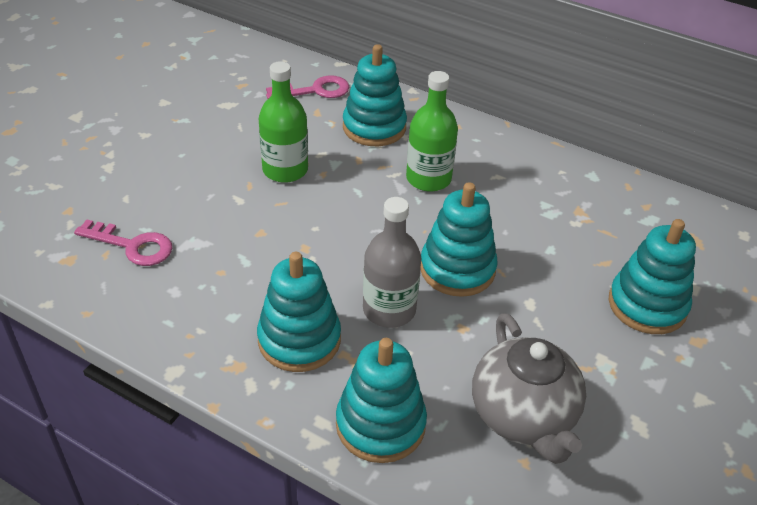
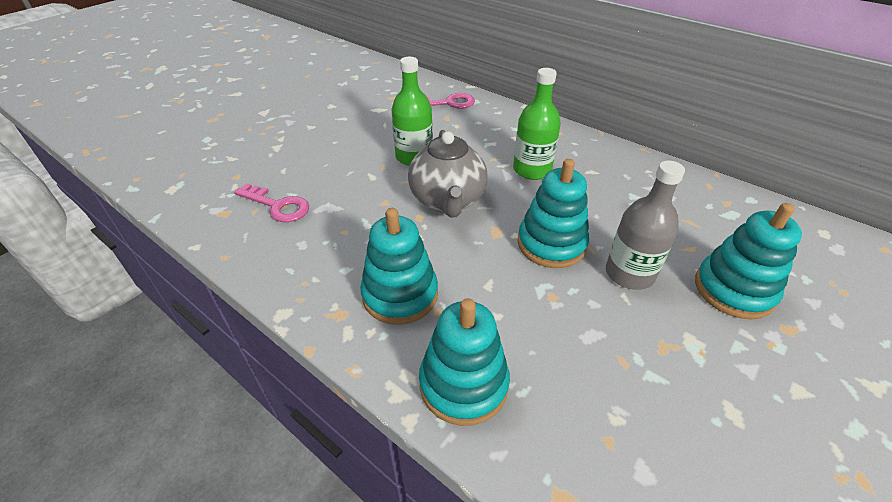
camera: 10 degrees right, 0 degrees up
(374, 127) = (491, 130): turquoise stacking toy -> none
(389, 310) = (485, 274): grey bottle -> grey bottle (629, 273)
(523, 417) = (608, 391): grey teapot -> grey teapot (448, 201)

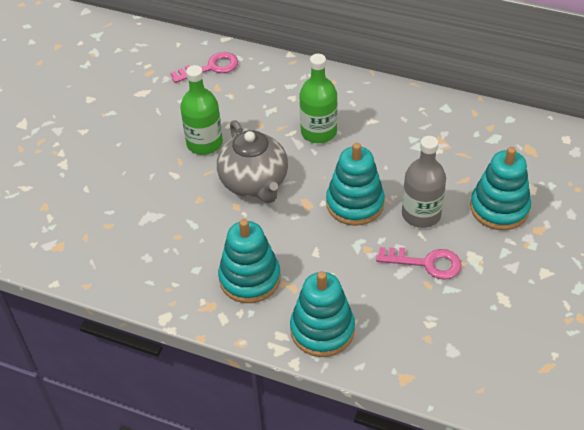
camera: 15 degrees left, 5 degrees up
(278, 206) = (104, 227): pink key -> pink key (426, 263)

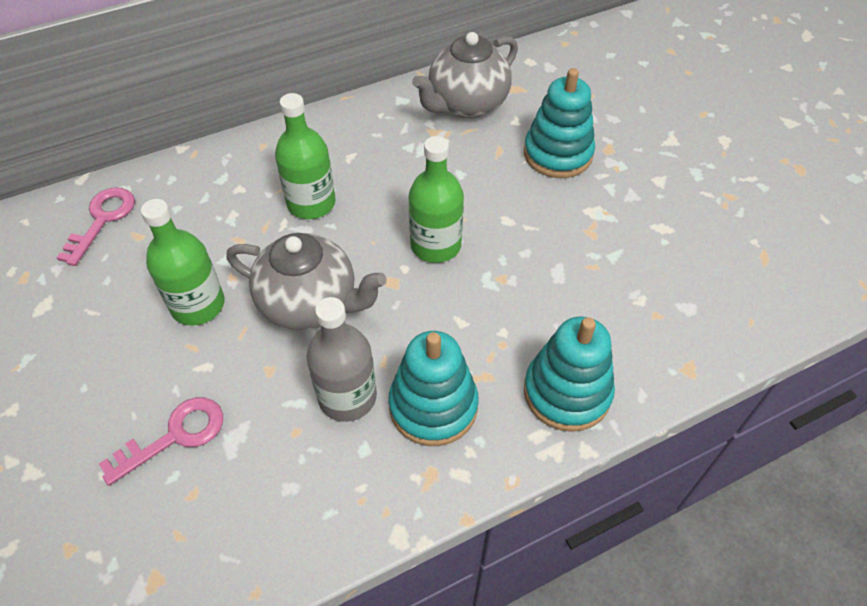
camera: 50 degrees left, 5 degrees up
(355, 204) = (435, 245): turquoise stacking toy -> green bottle
(421, 214) = (505, 208): grey bottle -> grey bottle (347, 397)
(426, 263) = (567, 248): pink key -> pink key (175, 436)
(483, 138) = (466, 104): none -> grey teapot

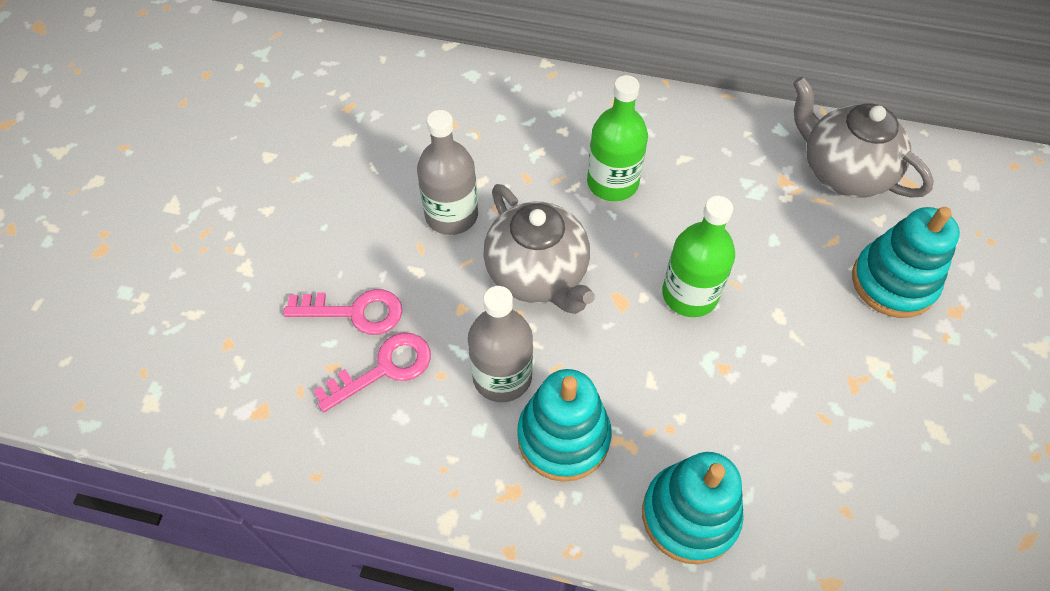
camera: 40 degrees right, 5 degrees up
(102, 220) = (438, 92): pink key -> pink key (384, 369)
(198, 305) = (451, 215): green bottle -> grey bottle
(466, 104) = (843, 172): grey teapot -> grey teapot turned 45 degrees clockwise

